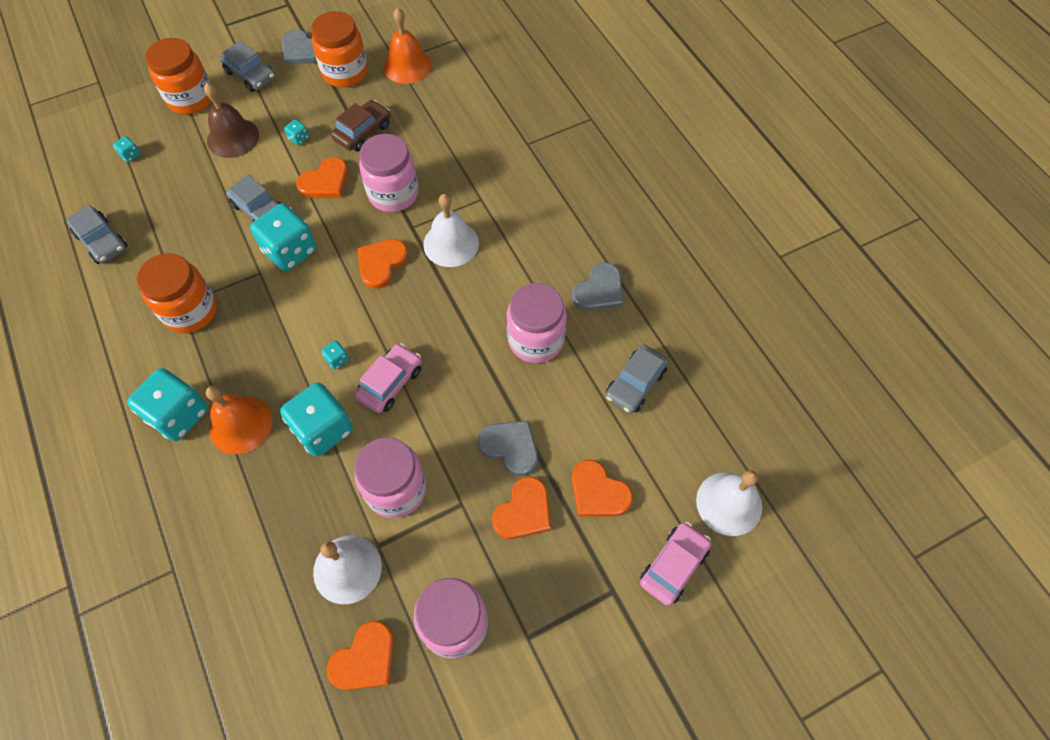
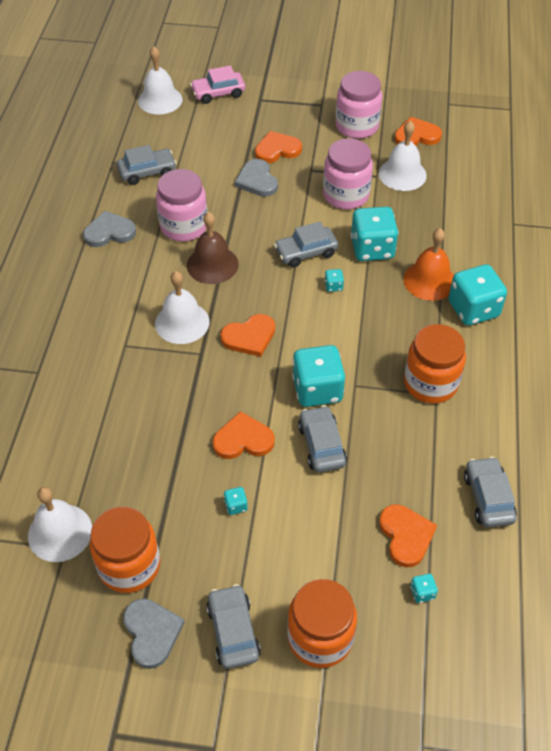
camera: 145 degrees left, 10 degrees down
(233, 138) = (302, 548): brown bell -> brown bell (212, 264)
(363, 132) = (169, 474): brown car -> none
(390, 383) = (306, 252): pink car -> grey car
(393, 194) = (192, 392): pink jar -> none
(407, 66) = (60, 532): orange bell -> white bell
(598, 492) = (226, 137): orange heart -> orange heart (406, 536)

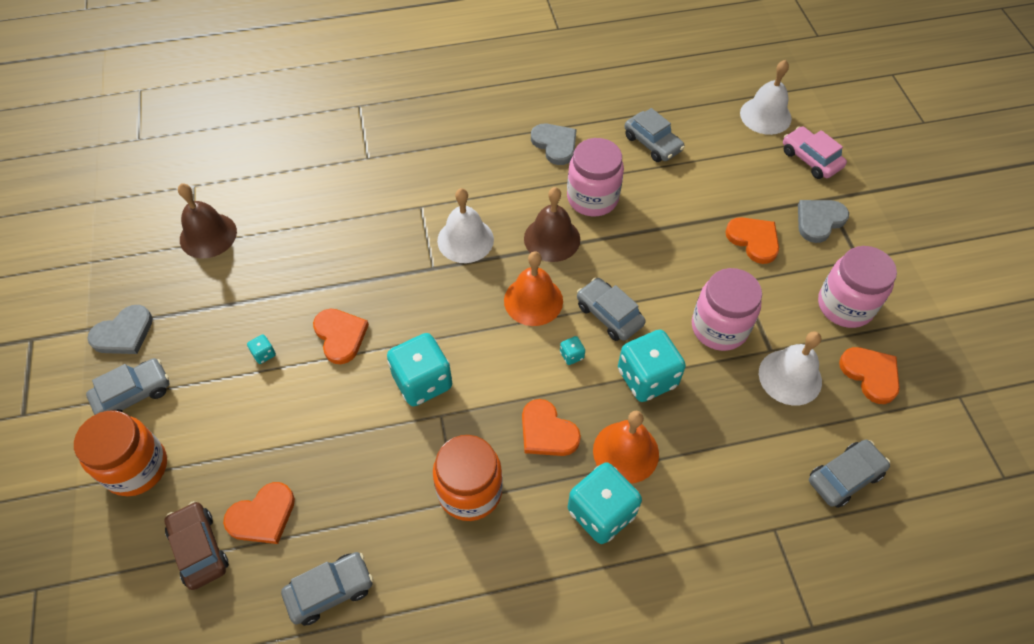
camera: 70 degrees right, 5 degrees up
(60, 532) = (208, 235): white bell -> brown bell
(129, 566) = (185, 295): orange jar -> none
(249, 337) = (469, 301): orange heart -> orange heart (547, 432)
(257, 180) = (694, 237): grey heart -> grey heart (819, 221)
(269, 294) = (533, 300): none -> orange bell
(321, 445) = (353, 406): grey car -> grey car (844, 477)
(422, 592) = (199, 549): turquoise dice -> brown car

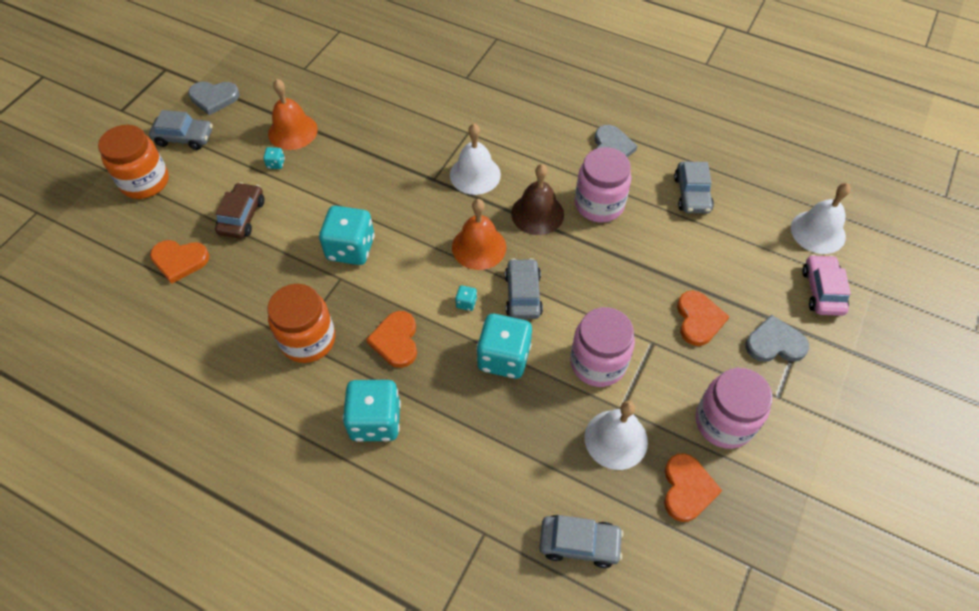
camera: 40 degrees right, 0 degrees up
(199, 549) = (130, 253): brown car -> brown car (242, 217)
(208, 235) = (317, 68): brown bell -> none
(330, 591) = (170, 334): grey car -> none
(340, 336) = (331, 184): orange heart -> none
(626, 452) = (434, 395): orange bell -> orange bell (292, 131)

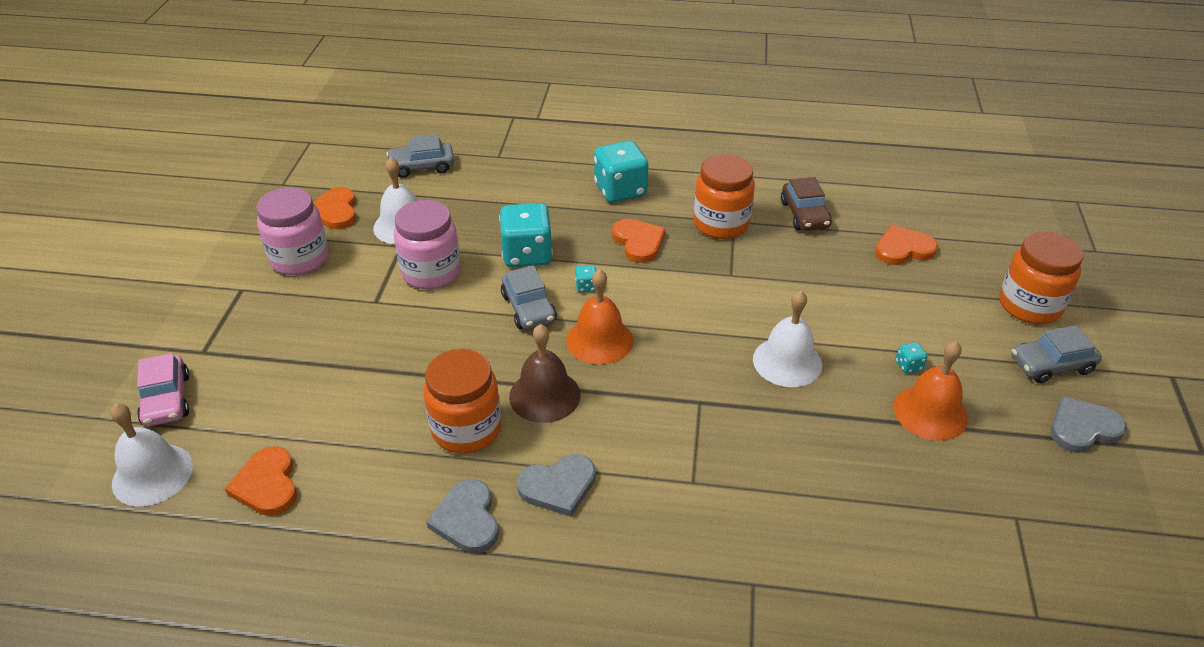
camera: 160 degrees right, 15 degrees down
(242, 217) = (885, 301): brown car -> brown car (804, 215)
(351, 248) = (741, 302): turquoise dice -> none
(475, 174) = (649, 423): white bell -> white bell (787, 361)
(599, 204) = (466, 429): pink jar -> orange jar
(692, 194) = (335, 480): grey car -> none
(698, 319) = (325, 333): orange heart -> orange heart (267, 484)
(775, 343) = (237, 332): grey heart -> grey heart (558, 486)

